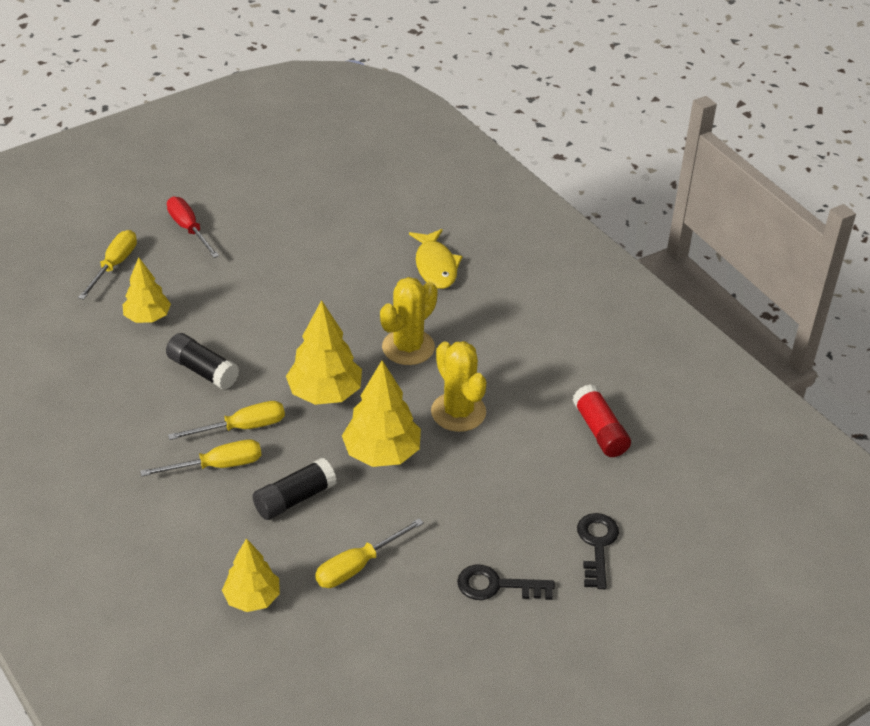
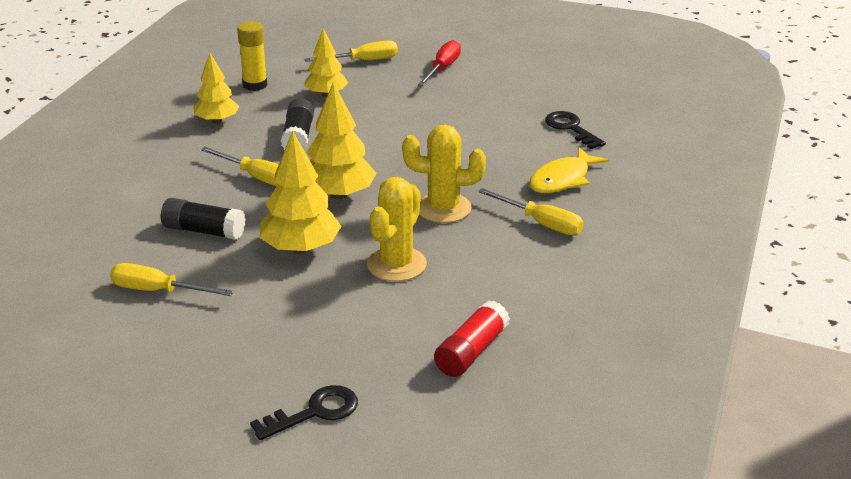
camera: 55 degrees right, 10 degrees down
(72, 352) = (255, 85): none -> yellow glue stick
(217, 466) = (204, 185): yellow screwdriver -> yellow screwdriver (541, 223)
(252, 598) = (77, 258): yellow tree -> yellow tree (217, 121)
(497, 586) = (204, 373): black key -> black key (571, 128)

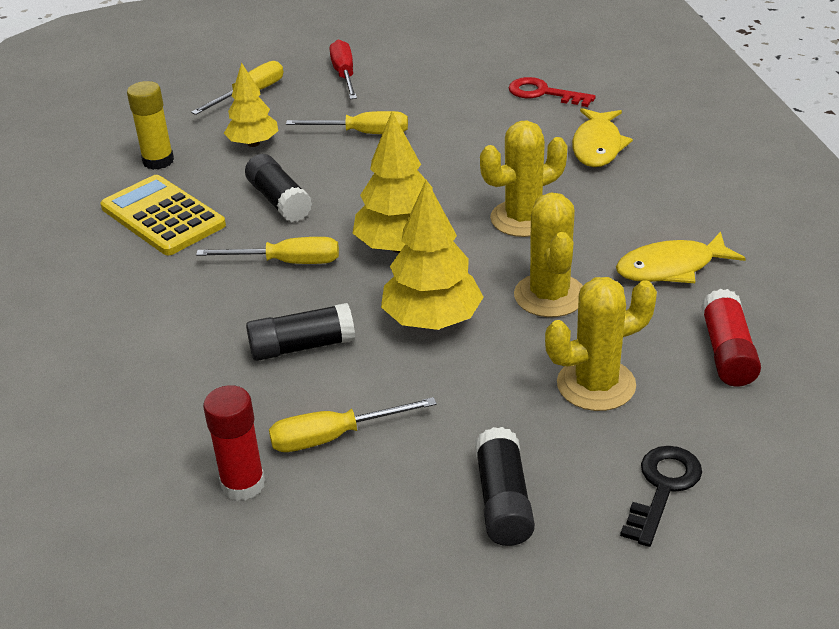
camera: 30 degrees left, 5 degrees up
(78, 294) = (243, 484): none -> red glue stick
(208, 372) = (503, 501): none -> black glue stick
(217, 121) = (162, 216): yellow tree -> yellow calculator
(354, 332) = (596, 385): none -> yellow cactus
(506, 281) = (671, 268): none -> yellow fish
(541, 223) = (631, 197): yellow screwdriver -> yellow screwdriver (363, 133)
(571, 128) = (544, 93): black key -> red key

